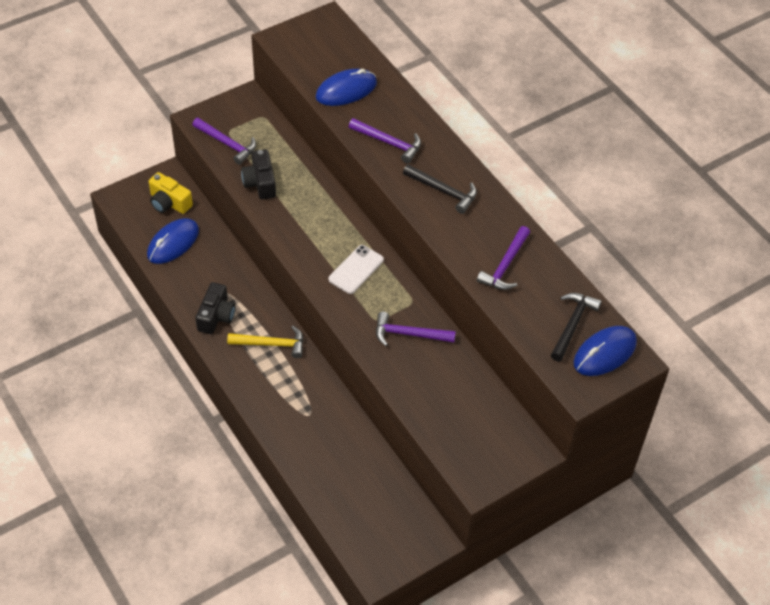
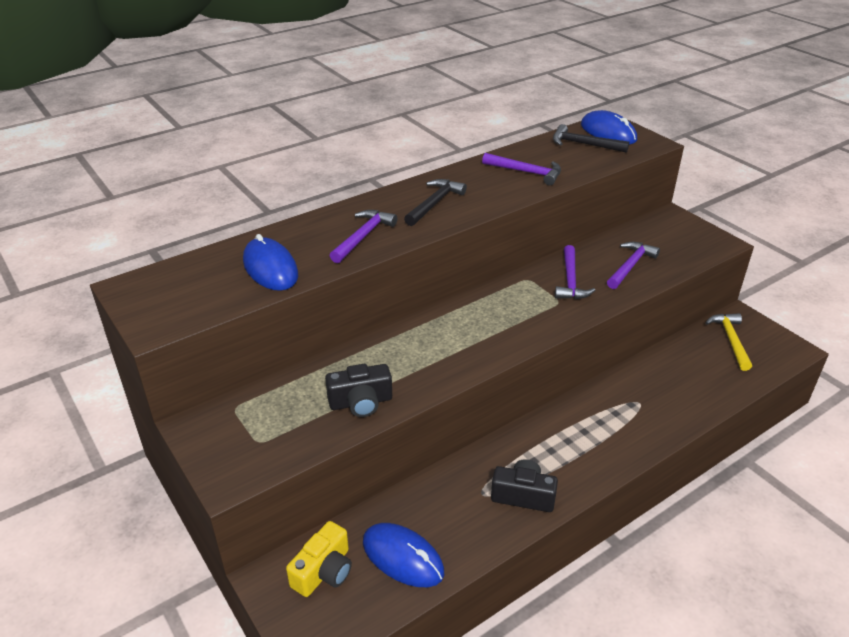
camera: 90 degrees left, 15 degrees down
(227, 144) = (285, 441): purple hammer -> purple hammer (630, 266)
(271, 344) = (554, 439): yellow hammer -> yellow hammer (730, 340)
(356, 269) = (493, 317): white phone -> none

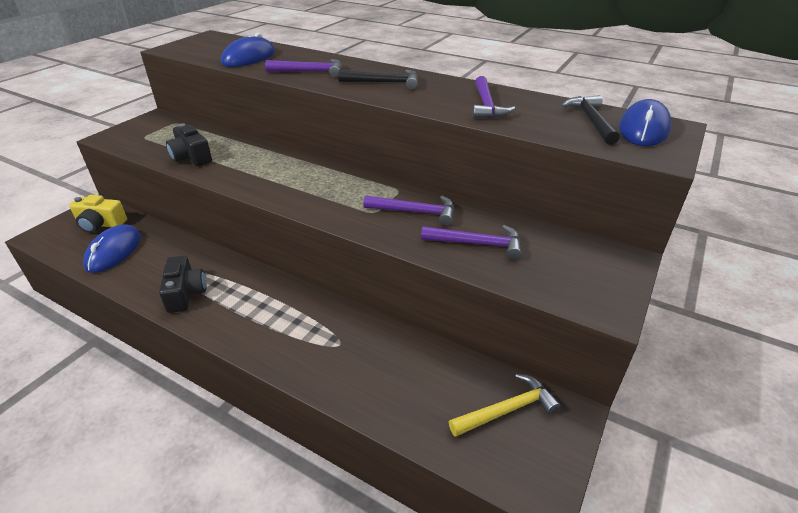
camera: 65 degrees right, 0 degrees up
(570, 280) = (415, 212): purple hammer -> purple hammer turned 150 degrees counterclockwise

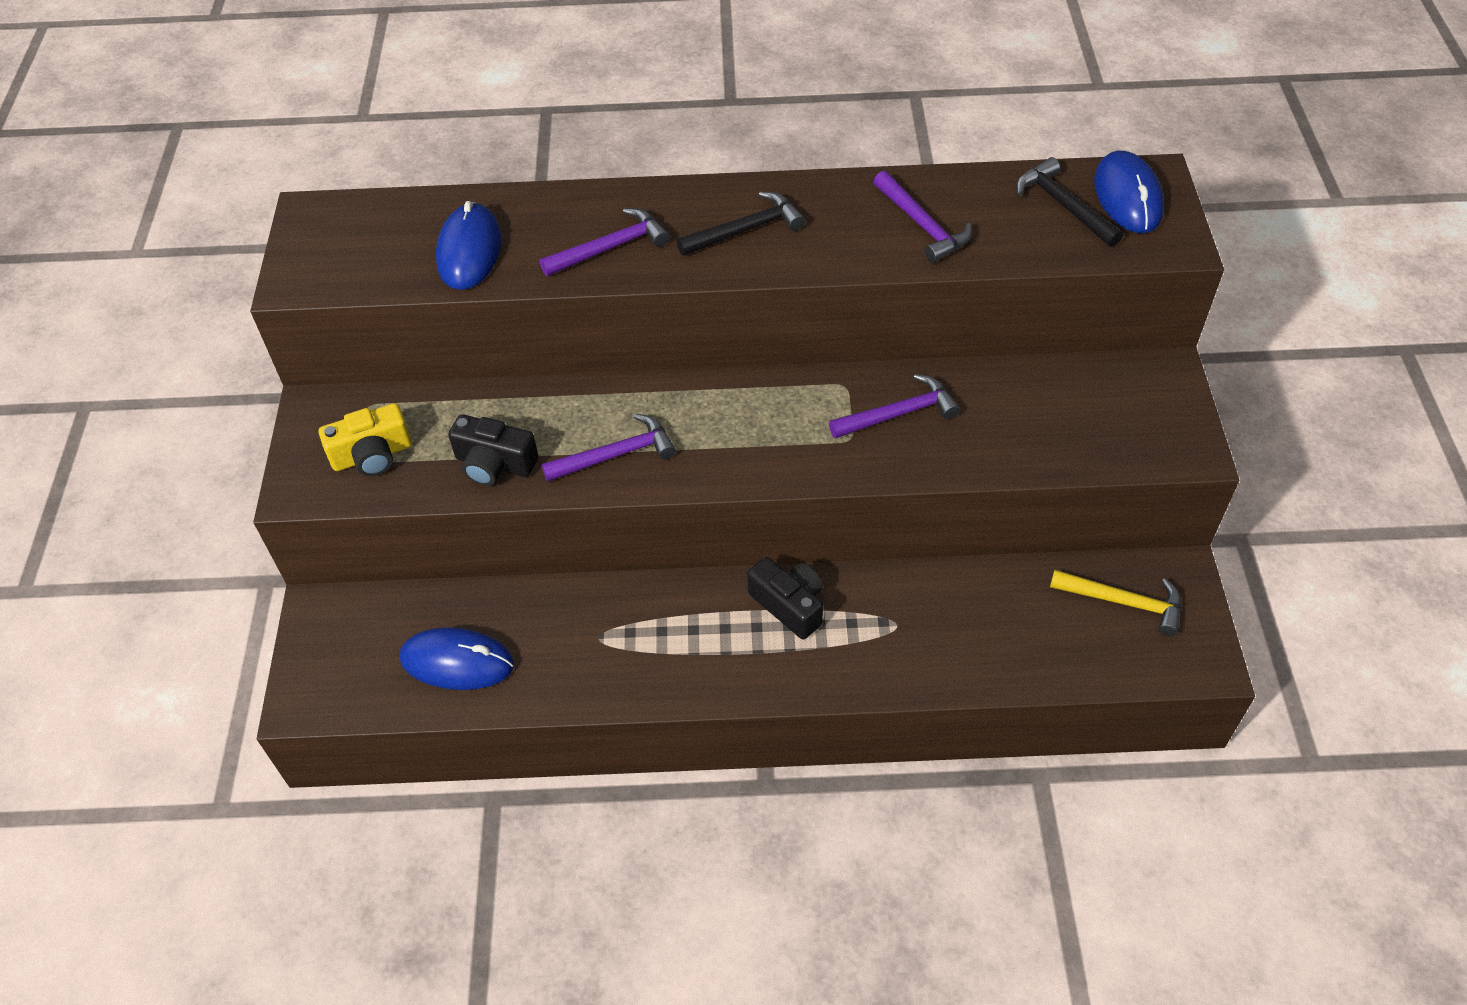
camera: 30 degrees left, 15 degrees up
(100, 224) = (373, 632): yellow camera -> yellow camera (372, 455)
(114, 251) = (457, 662): blue mouse -> blue mouse turned 60 degrees counterclockwise
(186, 293) = (641, 664): black camera -> black camera (789, 605)
(477, 244) = (1008, 429): purple hammer -> purple hammer (616, 455)
(507, 410) = (1123, 602): yellow hammer -> yellow hammer turned 75 degrees clockwise

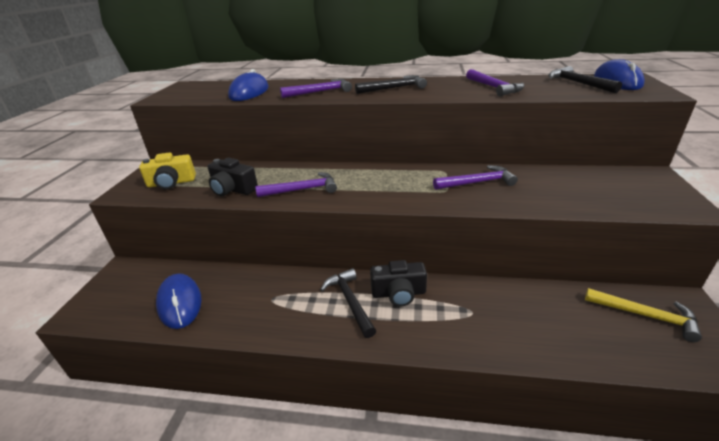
camera: 10 degrees right, 20 degrees down
(457, 662) = (180, 302): blue mouse -> blue mouse turned 45 degrees clockwise
(720, 628) = (350, 301): none -> black hammer
(789, 605) = (398, 293): black camera -> black camera turned 120 degrees clockwise

